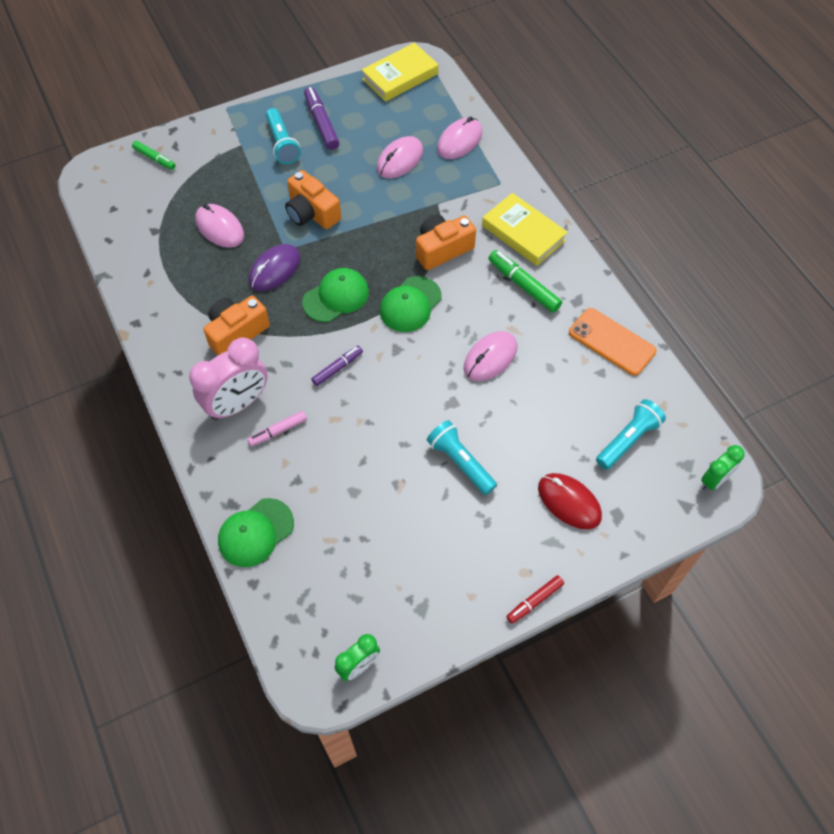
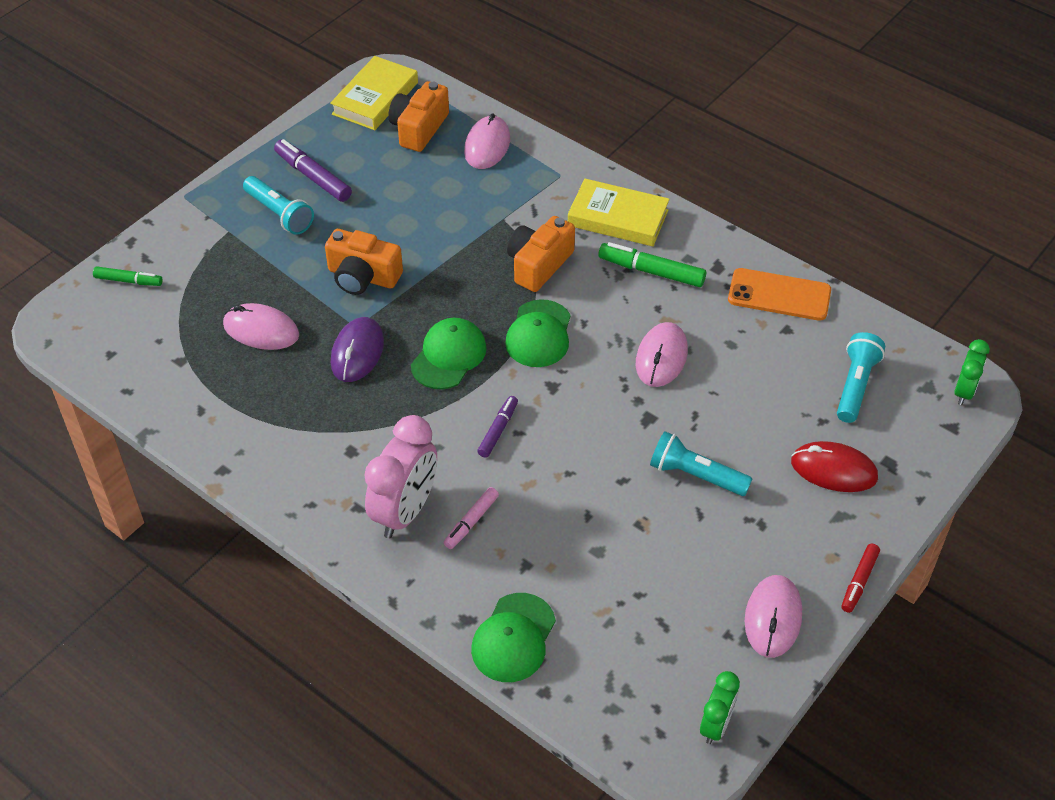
camera: 25 degrees left, 10 degrees down
(236, 332) = (354, 436): orange camera -> orange camera (419, 128)
(400, 160) = (431, 187): pink mouse -> pink mouse (773, 618)

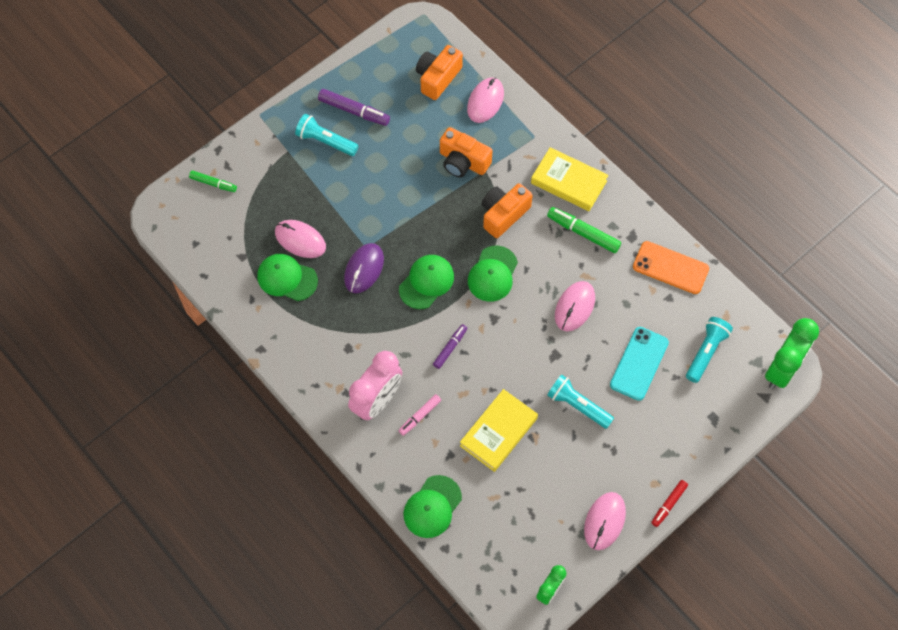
camera: 10 degrees right, 15 degrees up
(248, 378) = (287, 278): none -> green cap
(279, 214) = (325, 141): turquoise flashlight -> turquoise flashlight turned 150 degrees clockwise
(313, 177) = (354, 111): purple marker -> purple marker turned 150 degrees clockwise
(363, 277) = (377, 205): orange camera -> orange camera (463, 162)
(375, 98) = (410, 44): yellow book -> yellow book (498, 432)
(768, 412) = (639, 363): none -> turquoise phone
(833, 470) = (673, 417): red mouse -> none
(964, 392) = (782, 369): green clock -> green clock, size x1.78

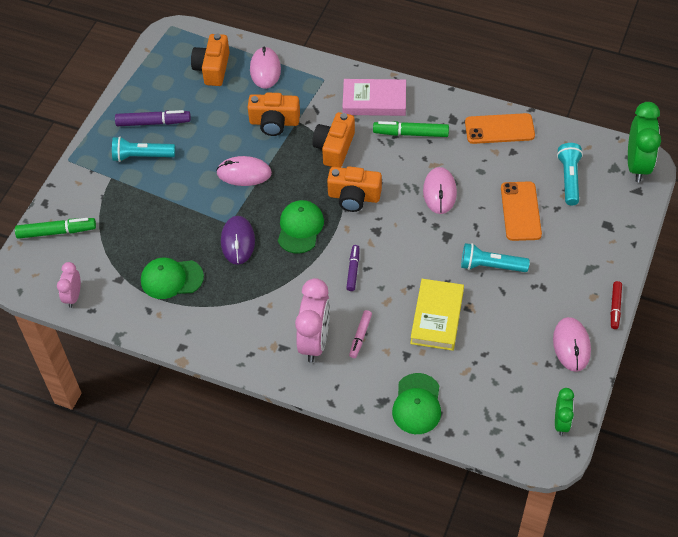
camera: 25 degrees left, 10 degrees down
(195, 254) = (73, 296): none -> pink clock
(213, 183) = (56, 232): green marker -> green marker, size x1.57
(300, 240) = (165, 243): pink mouse -> pink mouse (244, 173)
(492, 274) = (354, 197): green cap -> orange camera
(568, 182) = (374, 101): yellow book -> pink book
(639, 363) = (520, 211): turquoise phone -> orange phone

